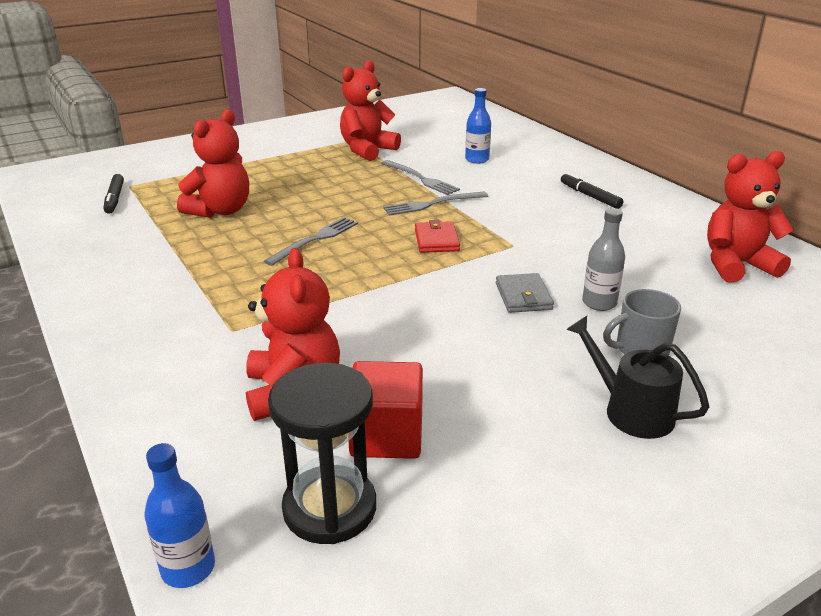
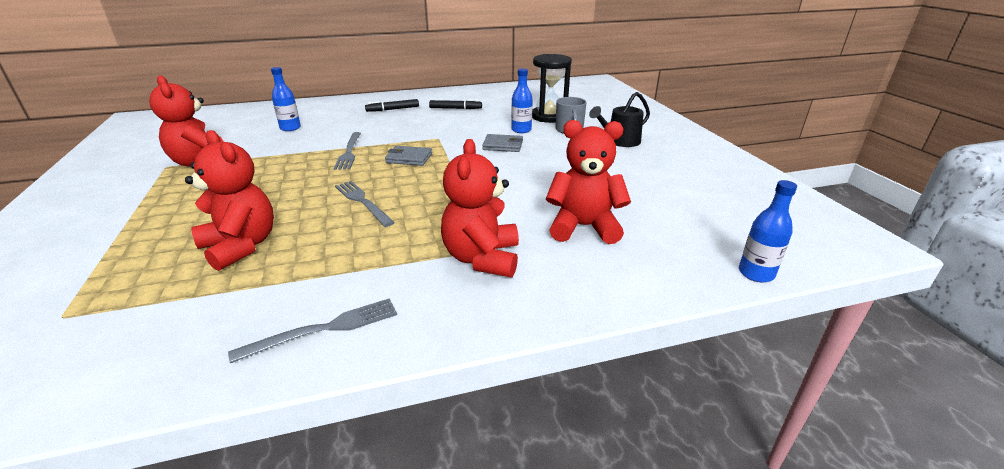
camera: 75 degrees left, 0 degrees up
(115, 199) = (92, 329): black marker -> black marker (455, 108)
(329, 508) = (697, 223): black hourglass -> black hourglass (549, 116)
(386, 435) = (633, 201): red cube -> none
(420, 179) = (297, 150): grey fork -> grey fork (324, 329)
(436, 240) = (409, 158): red wallet -> grey wallet
(599, 303) = (521, 130): grey bottle -> blue bottle
(736, 265) = (502, 98): red teddy bear -> red teddy bear (482, 258)

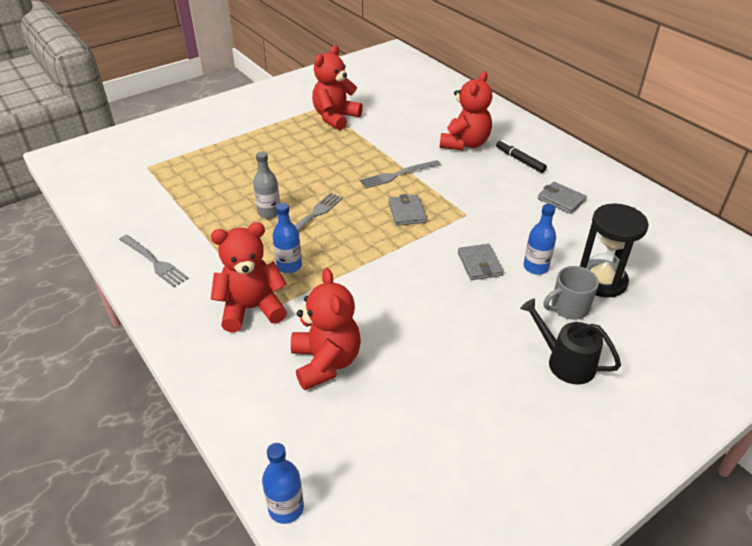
camera: 70 degrees right, 10 degrees up
(241, 246) = (229, 190): red teddy bear -> red teddy bear (465, 144)
(290, 128) = (426, 124): blue bottle -> blue bottle (289, 266)
(323, 225) = (269, 212): none -> grey bottle
(455, 108) = (561, 200): black marker -> grey wallet

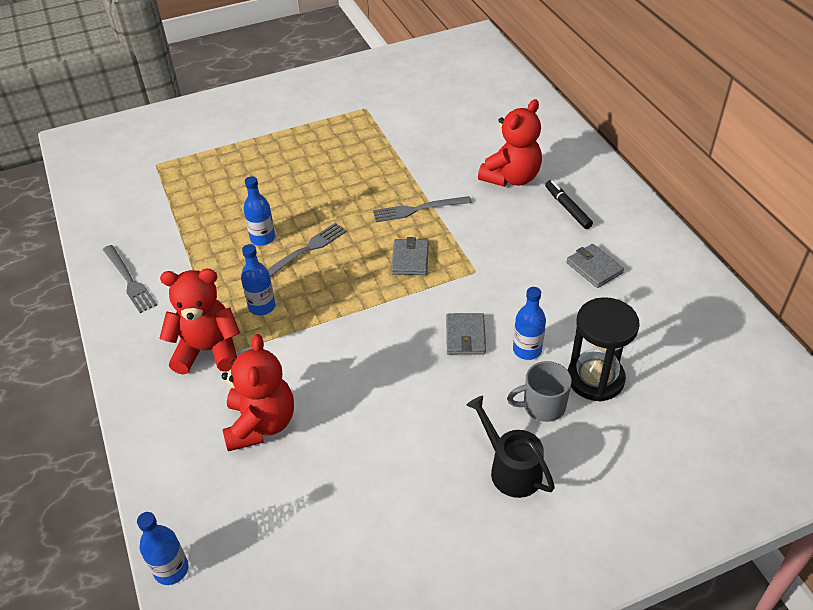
camera: 15 degrees right, 5 degrees up
(269, 212) = (263, 238): grey bottle -> blue bottle
(335, 118) = (376, 124): red teddy bear -> none

